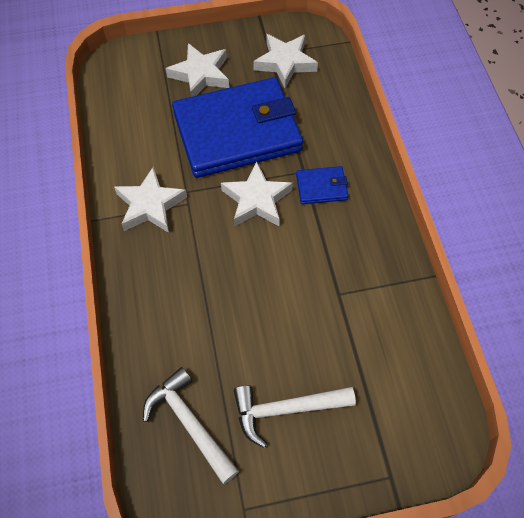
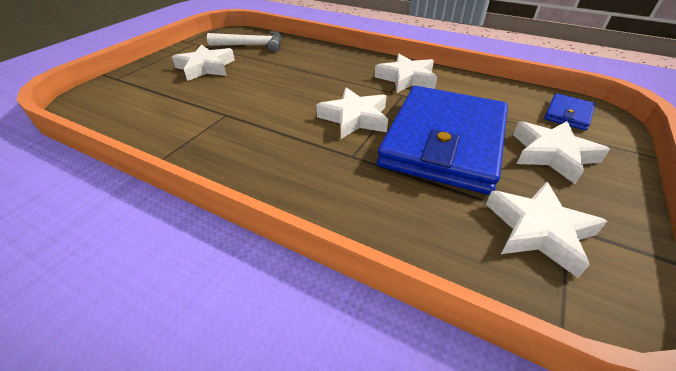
camera: 130 degrees right, 20 degrees down
(286, 409) = (206, 67): white hammer -> white star
(321, 187) = (321, 156): blue wallet -> blue wallet (567, 114)

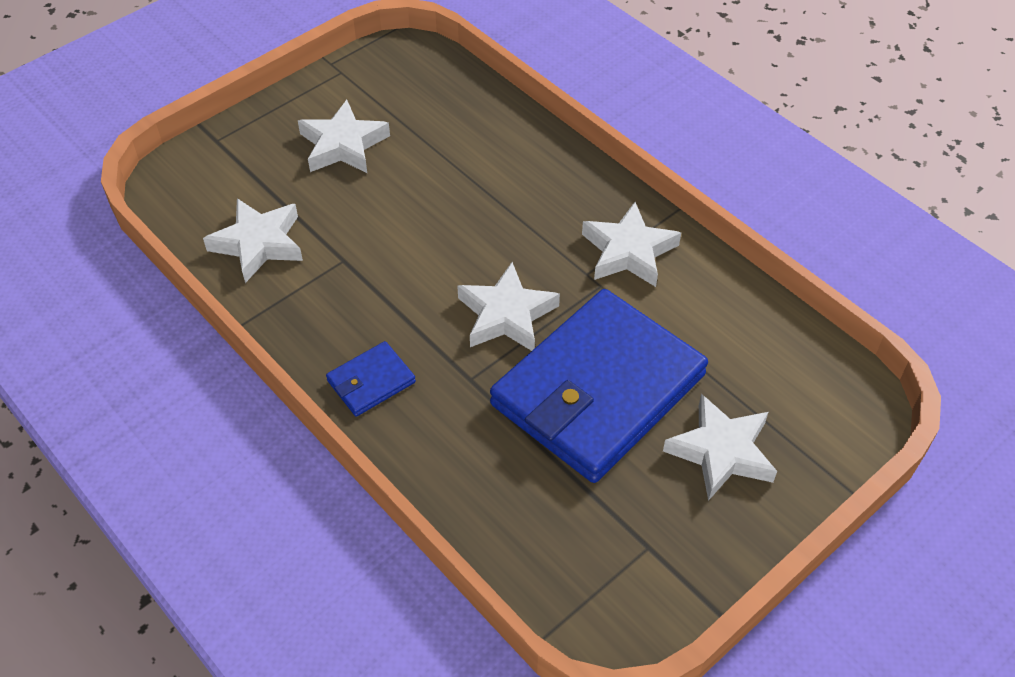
camera: 20 degrees right, 10 degrees up
(252, 45) = (428, 101): white hammer -> none
(538, 230) = (611, 540): white star -> white star (258, 244)
(567, 114) = (811, 393): blue wallet -> blue wallet (371, 381)

